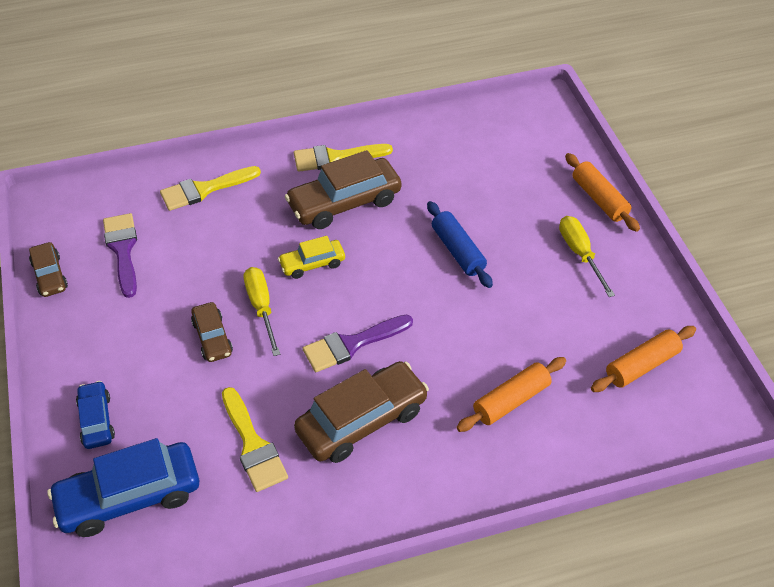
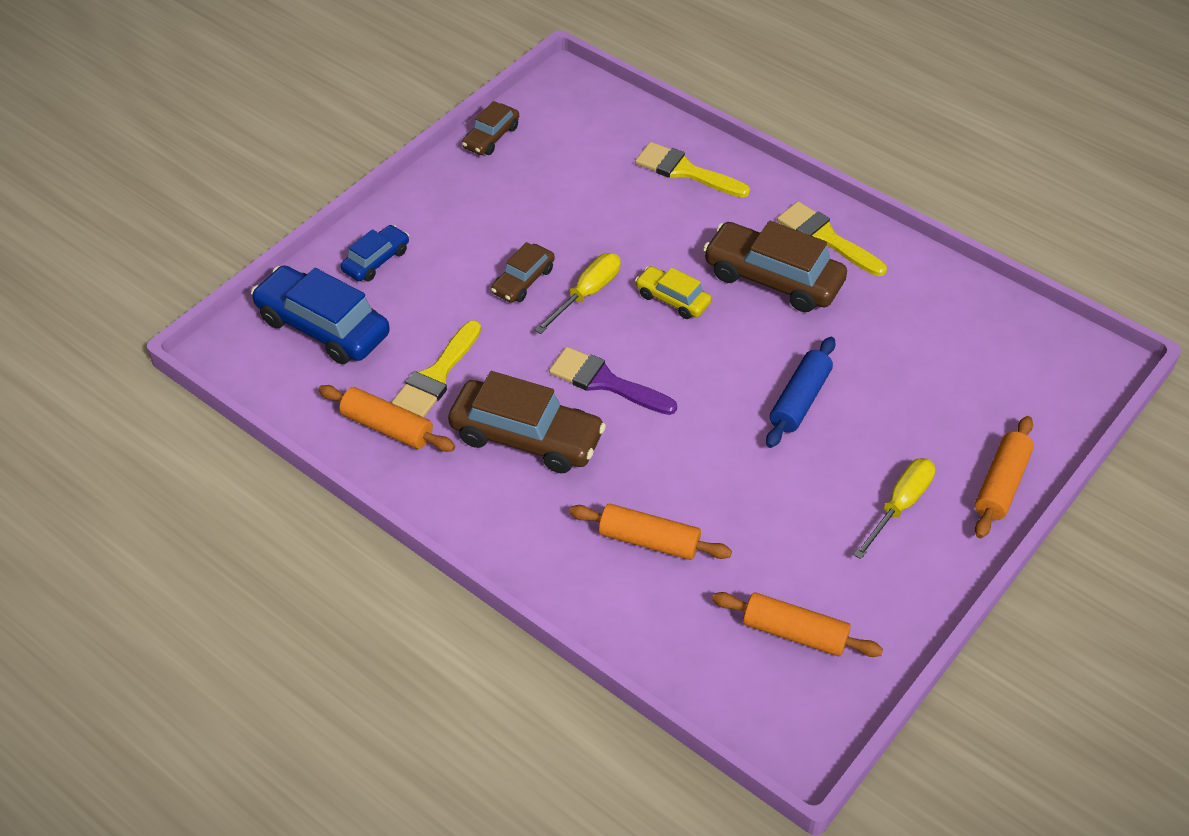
camera: 55 degrees right, 0 degrees up
(123, 250) = (562, 163): purple brush -> none
(275, 508) = (387, 427): none -> orange rolling pin

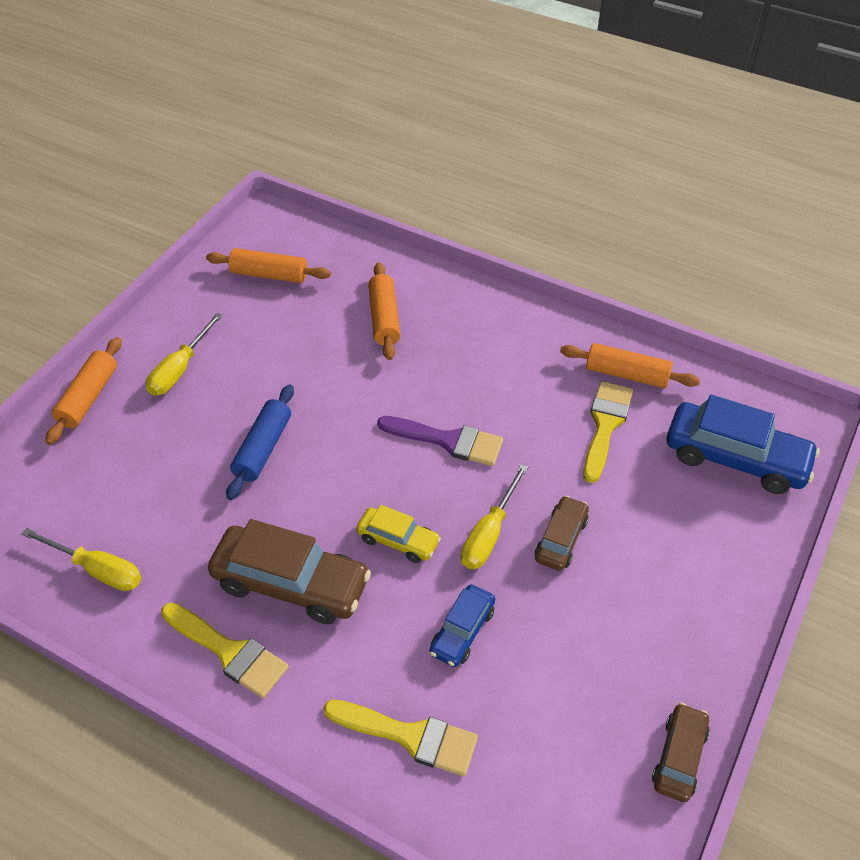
camera: 170 degrees right, 0 degrees up
(376, 260) = (725, 541): blue car -> blue car (462, 631)
(526, 437) = (504, 382): brown car -> none
(649, 541) = (384, 318): orange rolling pin -> orange rolling pin turned 75 degrees clockwise
(950, 311) = (97, 569): none -> yellow screwdriver

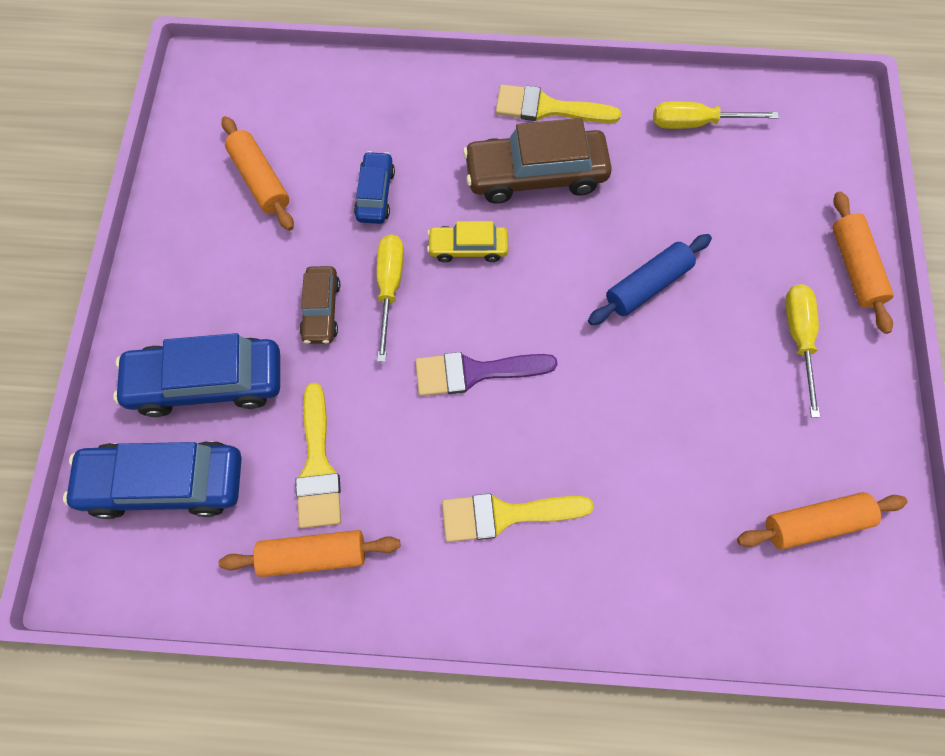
camera: 155 degrees right, 20 degrees up
(263, 448) = (647, 285): blue rolling pin -> blue rolling pin turned 60 degrees clockwise
(384, 318) = (634, 514): orange rolling pin -> orange rolling pin (260, 180)
(410, 736) = (380, 107): yellow brush -> yellow brush (505, 515)
(679, 757) = (174, 169): brown car -> none
(684, 519) = (208, 382): none -> blue car

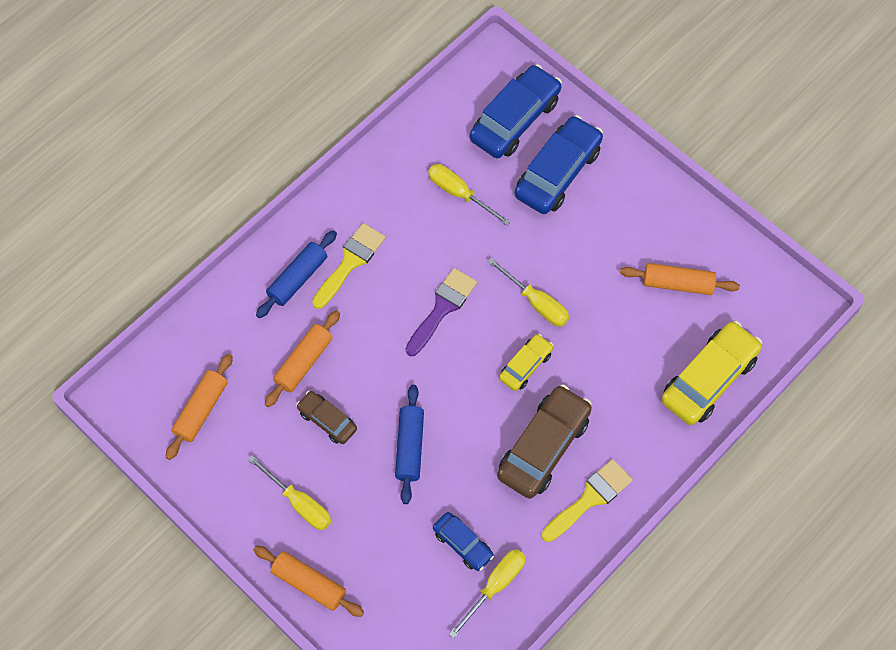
camera: 130 degrees right, 5 degrees down
(313, 555) = (413, 161): orange rolling pin -> orange rolling pin (303, 362)
(318, 466) = (459, 194): yellow brush -> yellow screwdriver
(321, 310) = (553, 257): brown car -> brown car (327, 420)
(345, 94) = (709, 379): none -> yellow car
(375, 194) = (611, 342): blue car -> blue car (463, 544)
(576, 557) = (298, 278): none -> blue rolling pin

